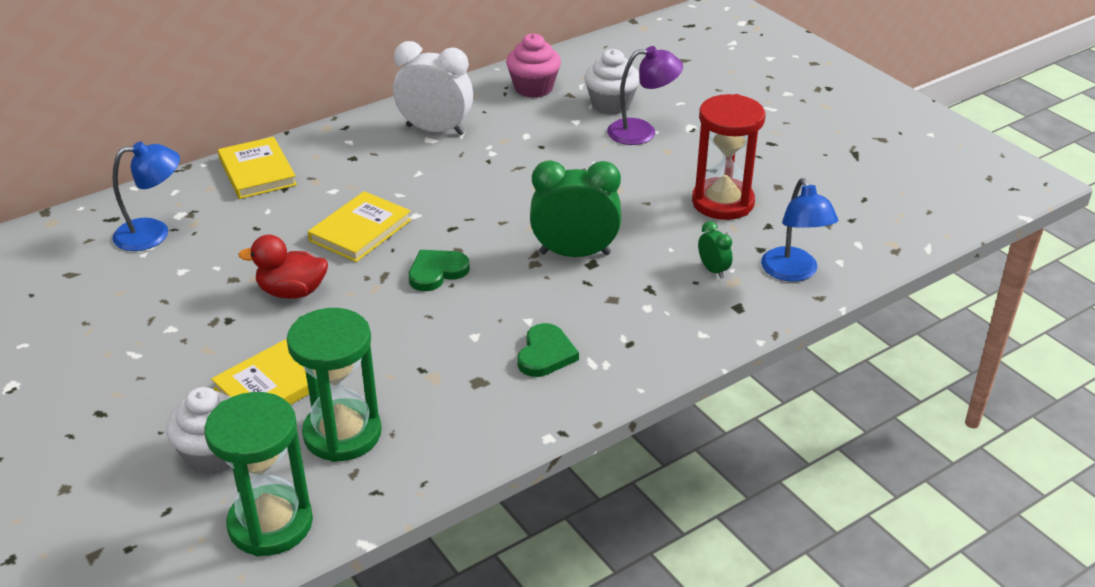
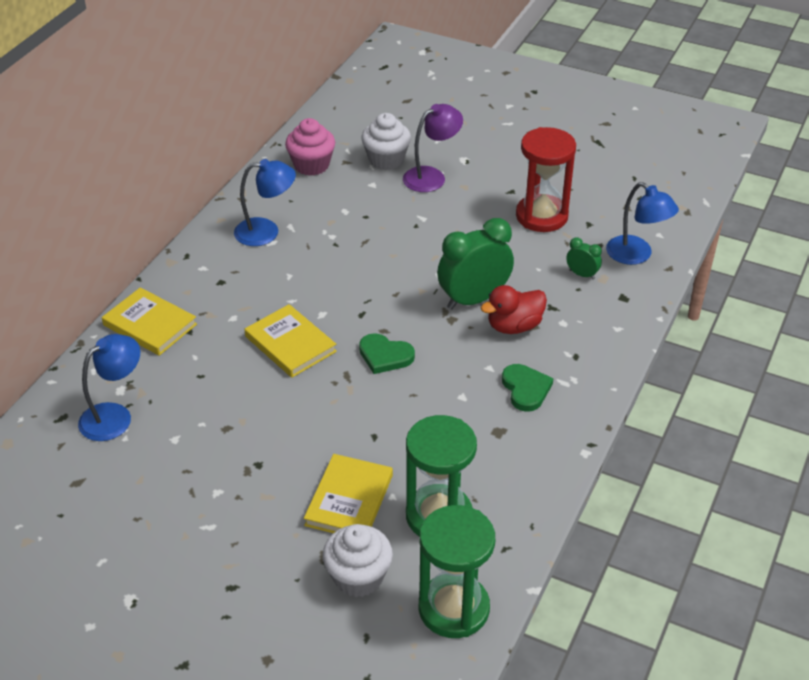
camera: 30 degrees left, 5 degrees up
(292, 292) = (286, 419): red duck -> red duck (514, 326)
(360, 230) = (290, 344): yellow book -> yellow book turned 45 degrees counterclockwise
(435, 130) = (266, 231): white clock -> blue lamp
(436, 272) = (385, 356): green heart -> green heart turned 90 degrees counterclockwise

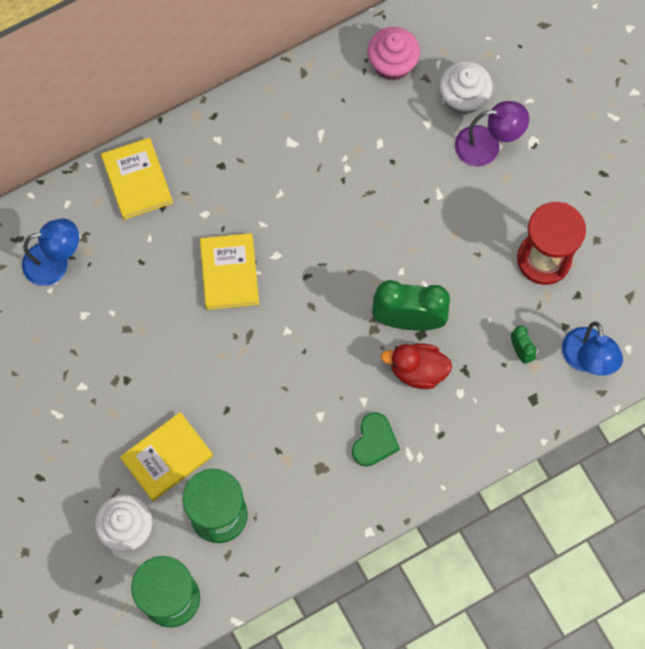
camera: 35 degrees right, 30 degrees up
(266, 231) = (296, 127): blue lamp -> none
(385, 356) = (292, 334): green heart -> none

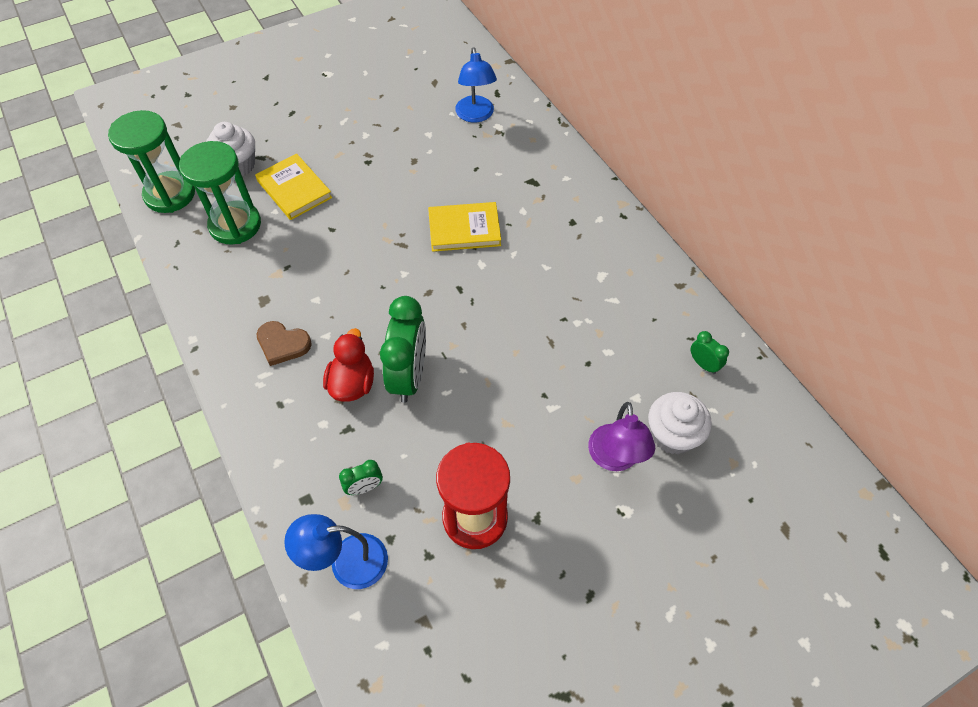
camera: 90 degrees right, 15 degrees down
(137, 180) = (554, 164): yellow book -> none
(374, 441) = (282, 344): green heart -> brown heart
(392, 64) = (703, 364): pink cupcake -> green clock

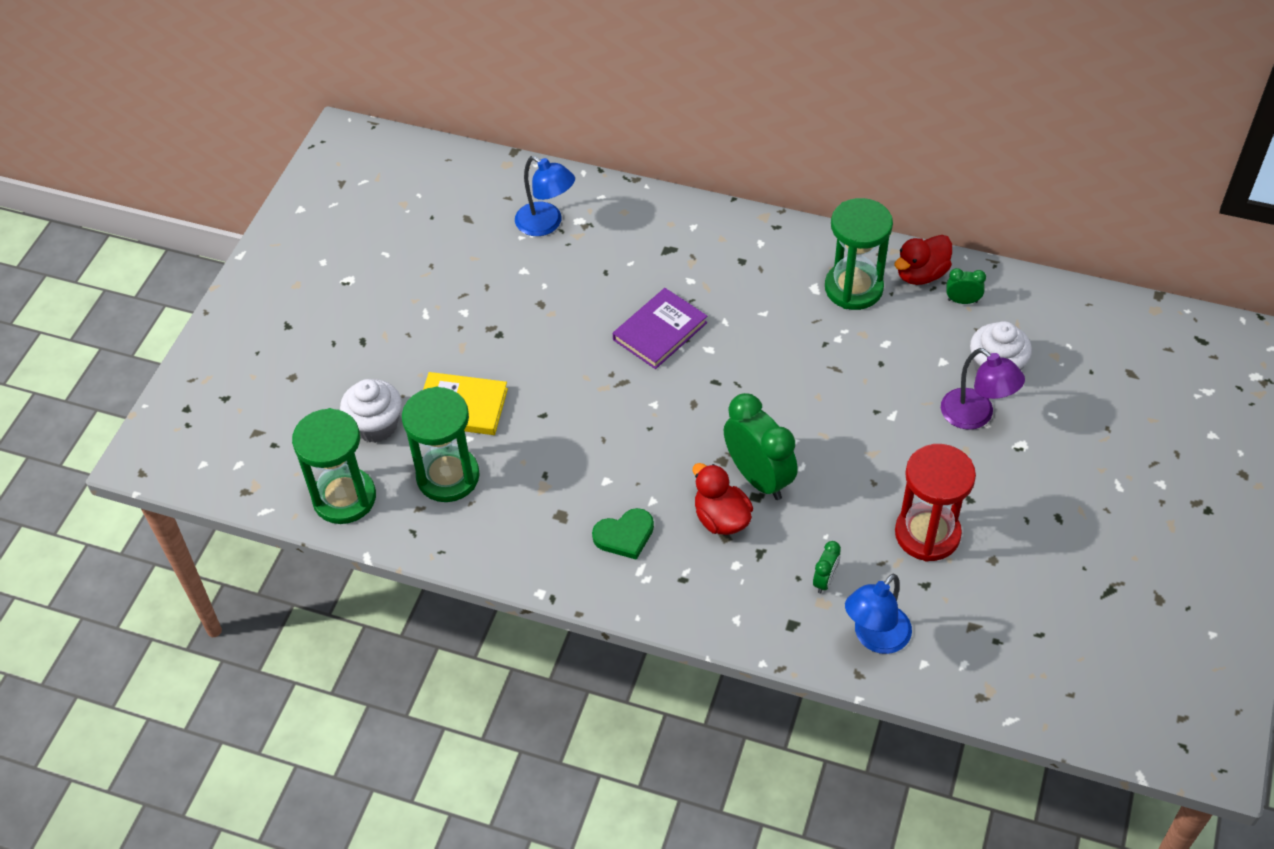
camera: 40 degrees left, 5 degrees down
(282, 344) = (624, 535): brown heart -> green heart
(464, 229) = (660, 331): yellow book -> purple book
(630, 295) = (853, 288): none -> green hourglass
(692, 322) = (921, 274): none -> red duck

